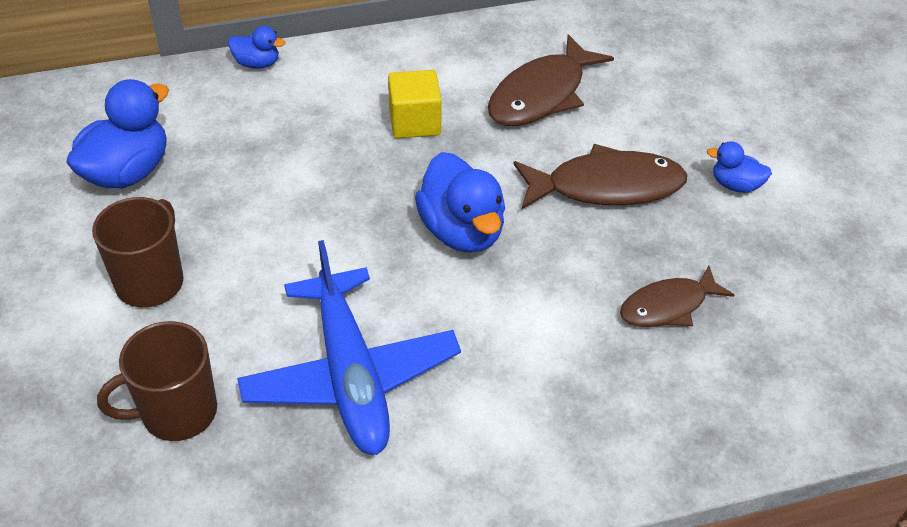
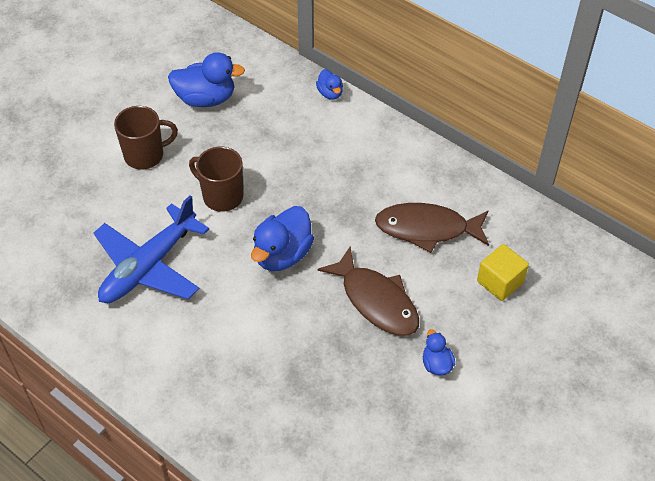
camera: 55 degrees right, 5 degrees up
(177, 412) = (79, 216): brown mug -> brown mug (221, 196)
(414, 122) = (348, 186): yellow cube -> yellow cube (500, 282)
(668, 306) = (305, 377): brown fish -> none

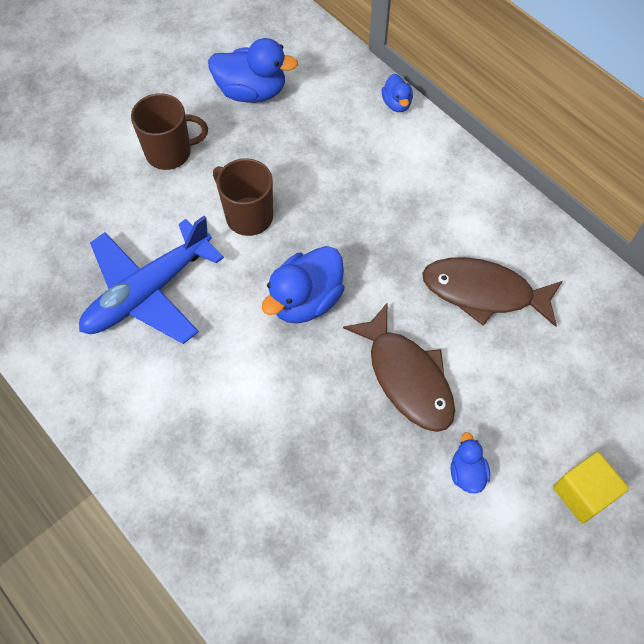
camera: 10 degrees right, 10 degrees up
(500, 282) = (562, 375): yellow cube -> yellow cube (583, 493)

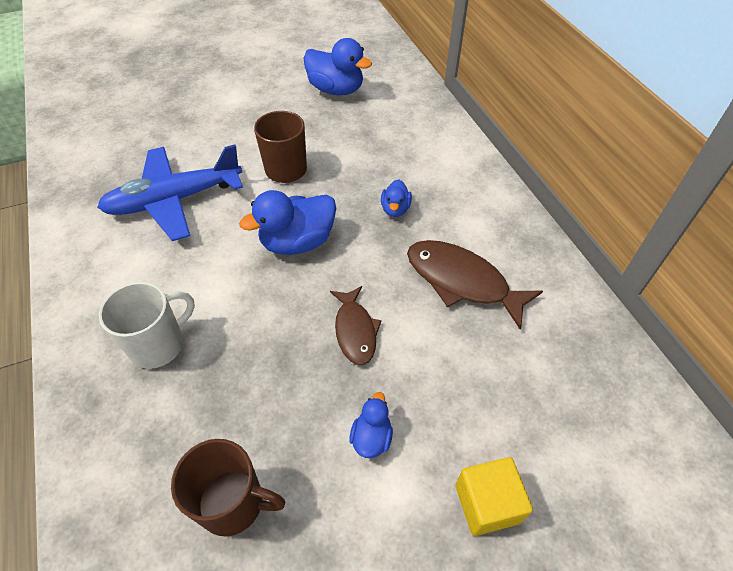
camera: 20 degrees right, 10 degrees down
(170, 152) = (250, 113): brown mug -> brown mug (233, 503)
(227, 455) = (158, 344): none -> white mug
(396, 103) = (449, 123): blue duck -> blue duck (395, 209)
(407, 377) = (355, 331): brown fish -> brown fish, size x0.63

